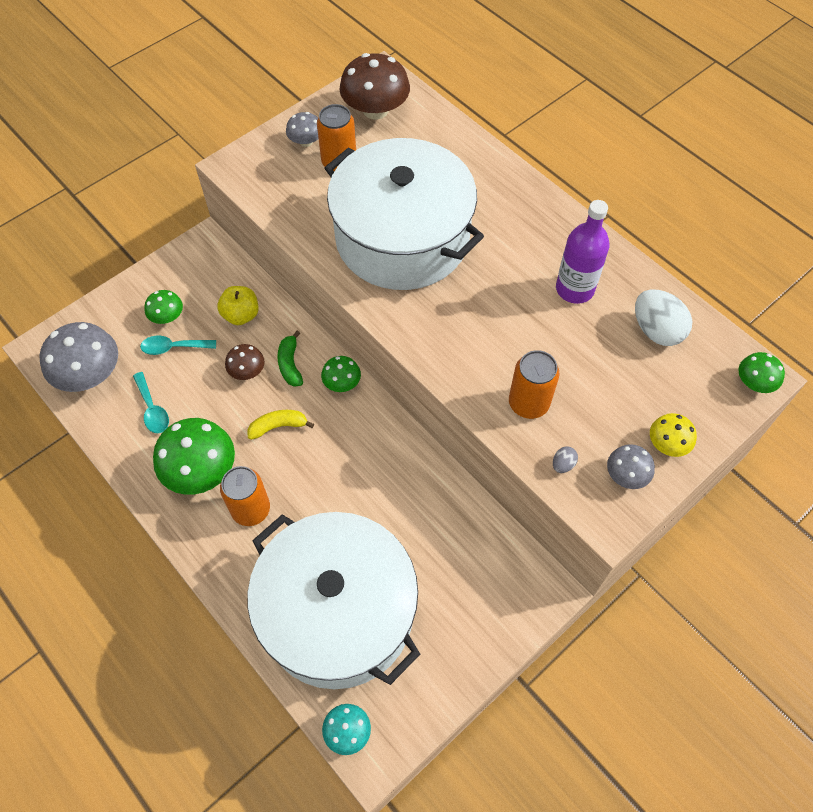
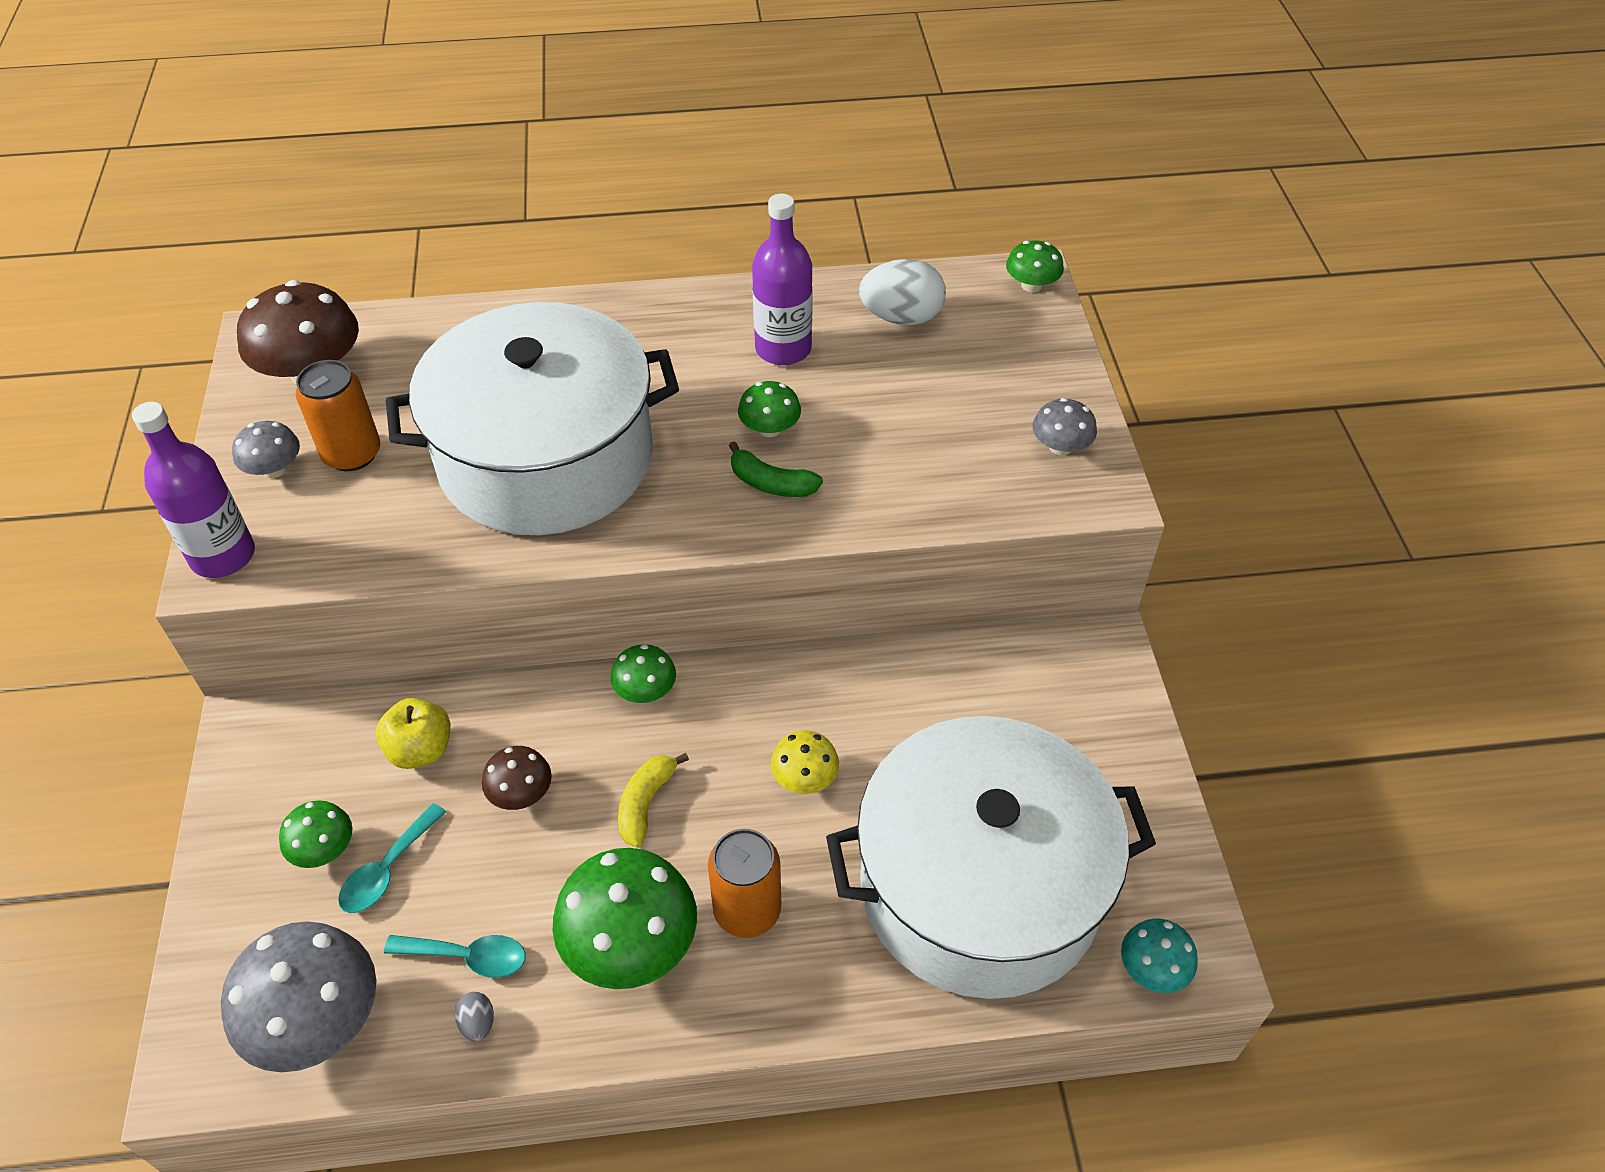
camera: 55 degrees left, 10 degrees down
(243, 162) = (223, 556): none -> purple bottle
(290, 364) = (561, 734): green banana -> green banana (771, 483)
(508, 320) = (770, 428): none -> green mushroom
(528, 403) = (899, 475): orange can -> none
(563, 464) = (1004, 492): grey egg -> grey egg (478, 1023)
(667, 444) = (1049, 392): yellow mushroom -> yellow mushroom (804, 777)

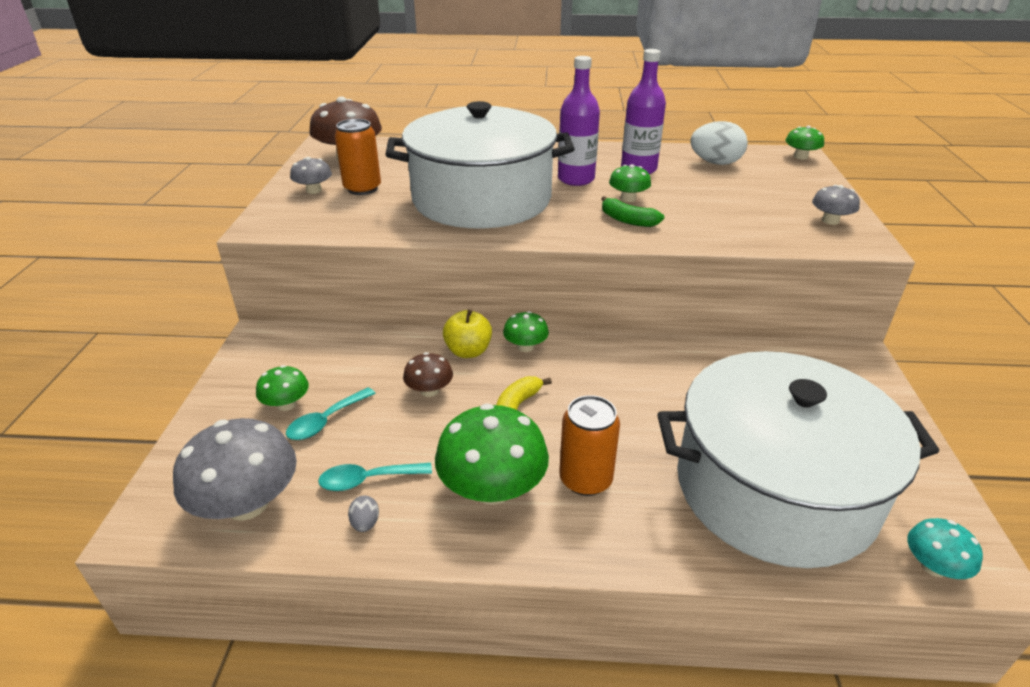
camera: 10 degrees right, 15 degrees down
(223, 556) = (269, 221): purple bottle -> purple bottle (576, 179)
(421, 750) = (367, 360): yellow apple -> yellow apple (468, 351)
(467, 957) = (368, 480): turquoise spoon -> turquoise spoon turned 150 degrees clockwise
(804, 777) = (635, 406): yellow mushroom -> none

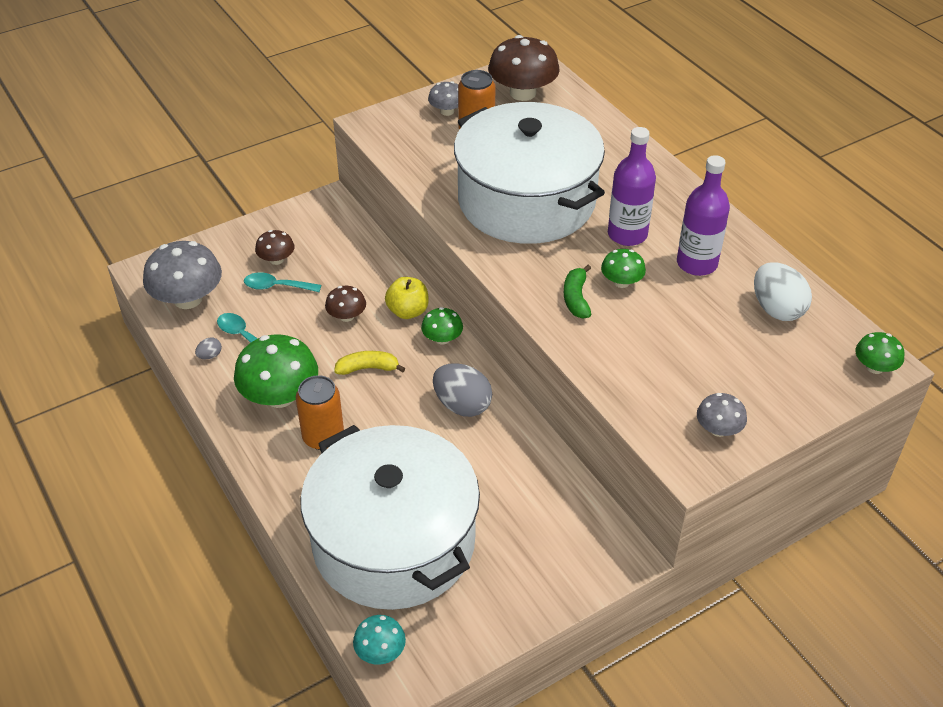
camera: 55 degrees right, 10 degrees up
(286, 404) = (276, 259): green mushroom -> brown mushroom
(621, 369) = (462, 405): none -> grey egg

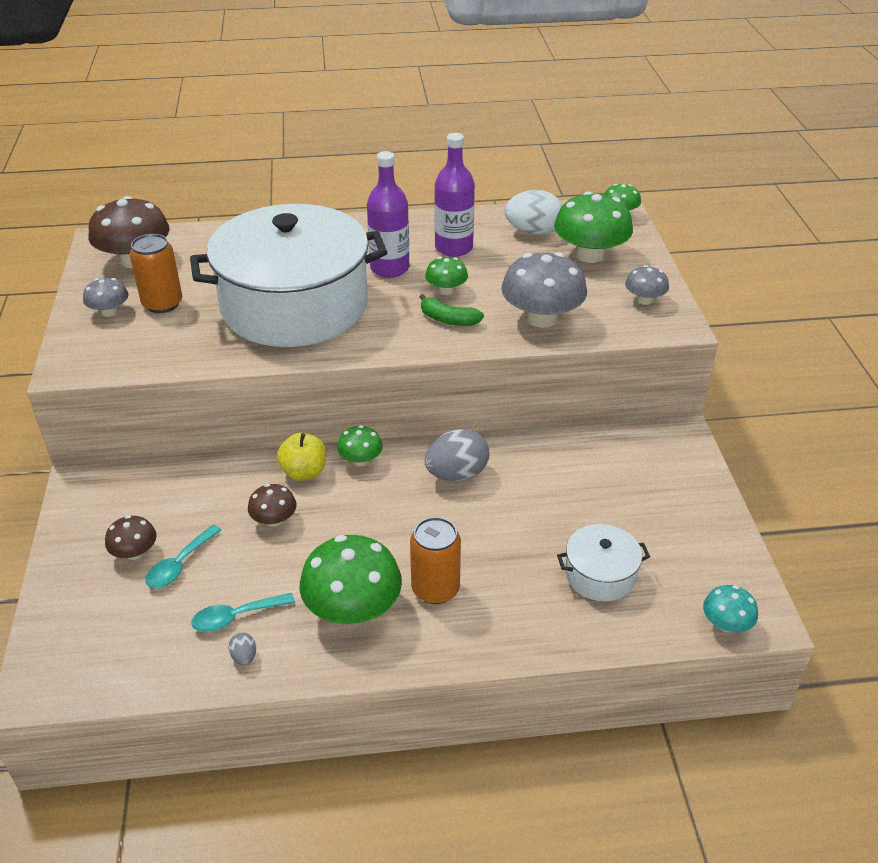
camera: 65 degrees left, 5 degrees down
(188, 299) = (129, 654): grey mushroom -> grey mushroom (541, 318)
(368, 368) = (362, 526): yellow banana -> none
(393, 541) = (600, 574): white pot -> white pot, size x0.41
(769, 365) = (590, 255): none -> green mushroom

